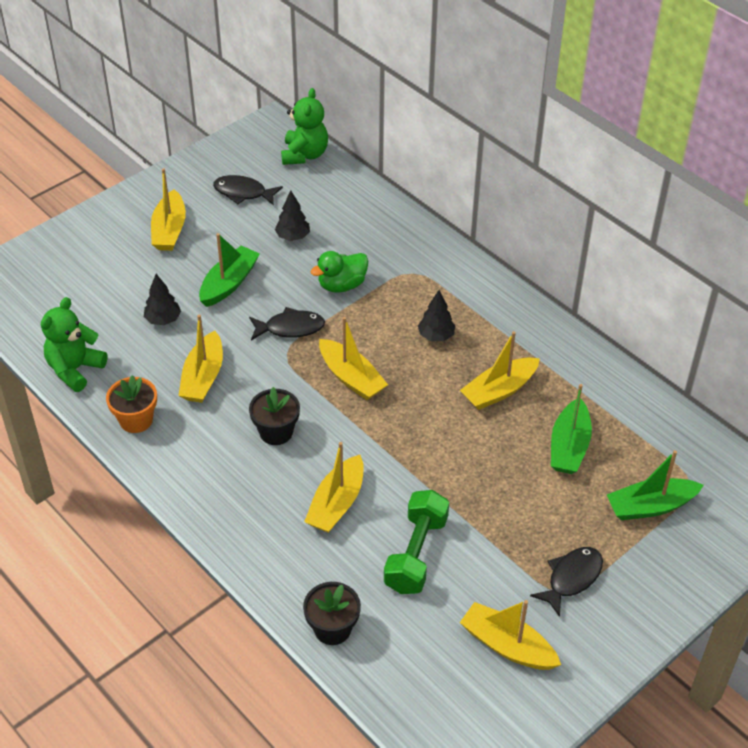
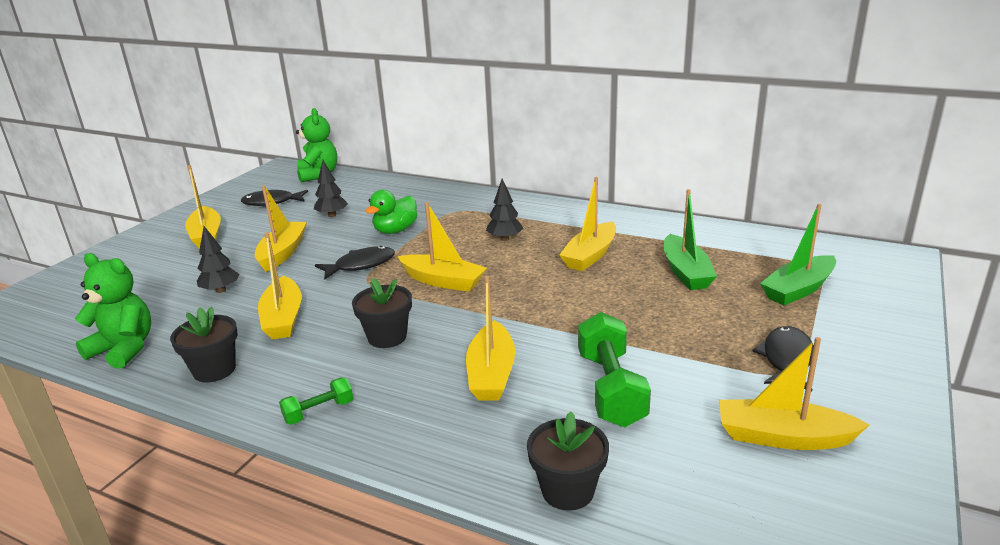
camera: 20 degrees left, 20 degrees down
(75, 369) = (124, 349): green teddy bear -> green teddy bear turned 105 degrees clockwise
(136, 420) = (214, 370): orange flower pot -> black flower pot
(197, 493) = (319, 411): none -> green dumbbell
(229, 283) = (282, 253): green boat -> yellow boat

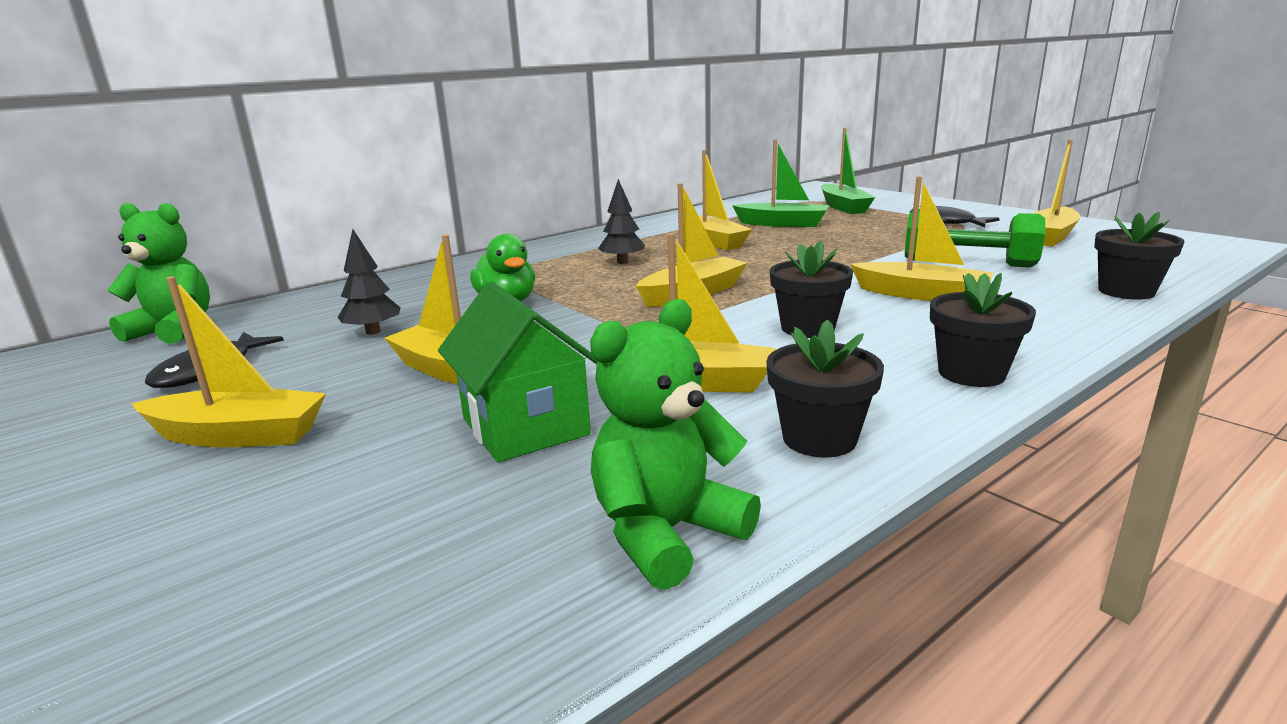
camera: 65 degrees left, 5 degrees down
(220, 290) = (525, 427): black tree -> green house
(319, 411) = (971, 373): green dumbbell -> black flower pot
(361, 265) = (586, 327): black fish -> none

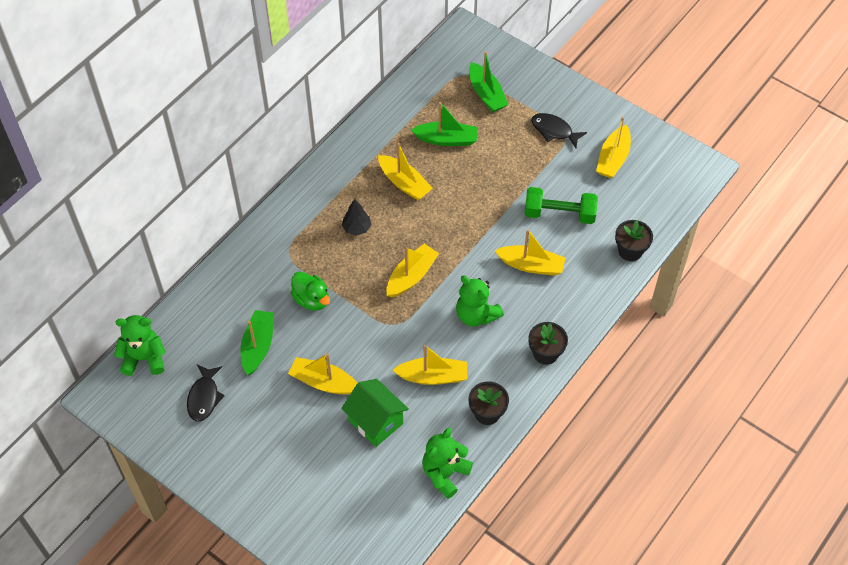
camera: 15 degrees left, 35 degrees up
(239, 435) = (263, 446): yellow boat -> none
(373, 332) = (258, 346): black tree -> green boat
(807, 328) = (476, 315): black flower pot -> green teddy bear

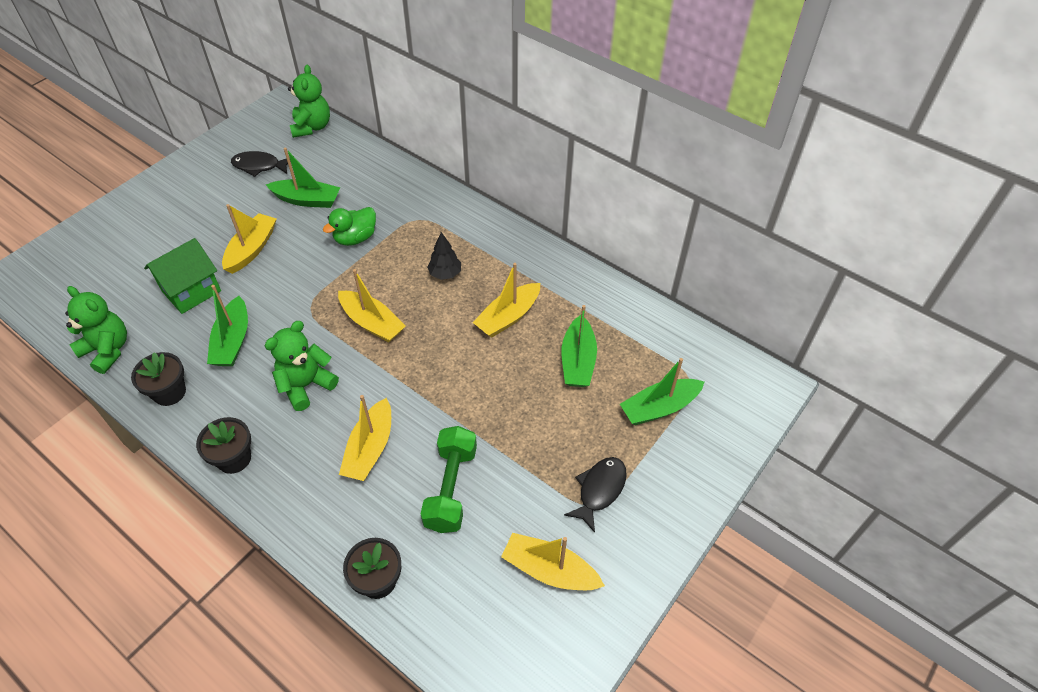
camera: 90 degrees right, 5 degrees down
(433, 376) = (233, 341): yellow boat -> green boat

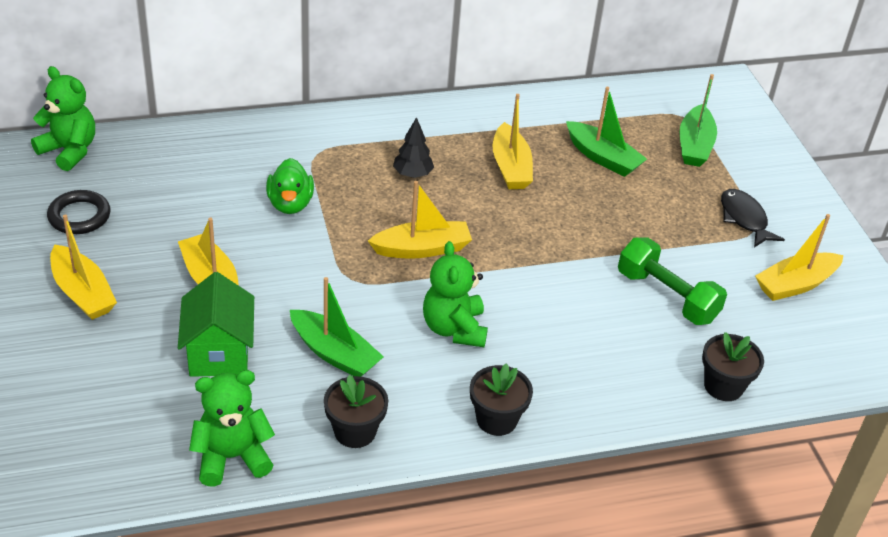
camera: 55 degrees left, 10 degrees down
(259, 166) = (79, 216): black fish -> black ring
(307, 200) = (187, 208): green boat -> none
(370, 448) = (576, 323): yellow boat -> yellow boat (83, 293)

